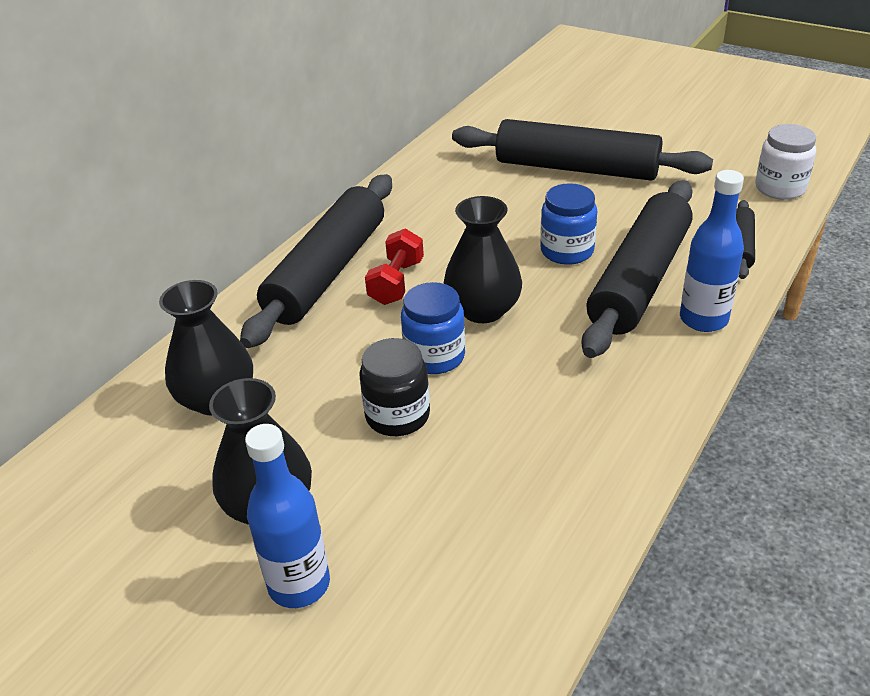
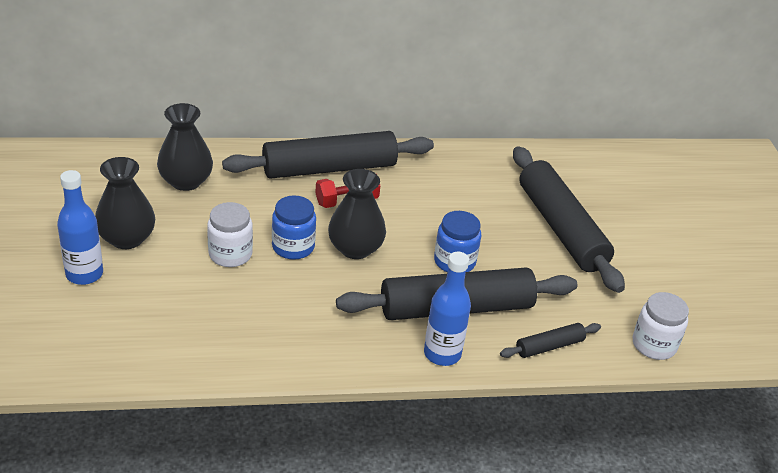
camera: 45 degrees right, 0 degrees up
(397, 415) = (230, 254): black jar -> white jar

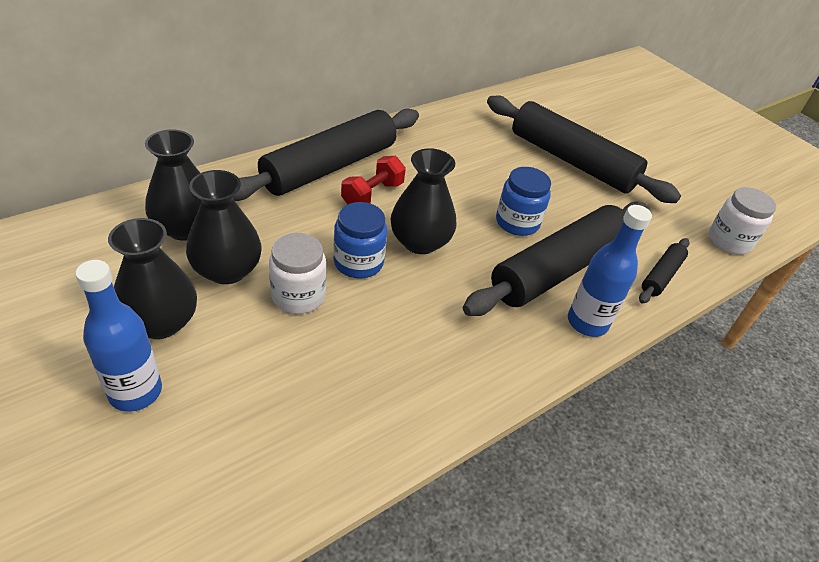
camera: 30 degrees left, 5 degrees up
(193, 220) = (227, 270): none -> black vase

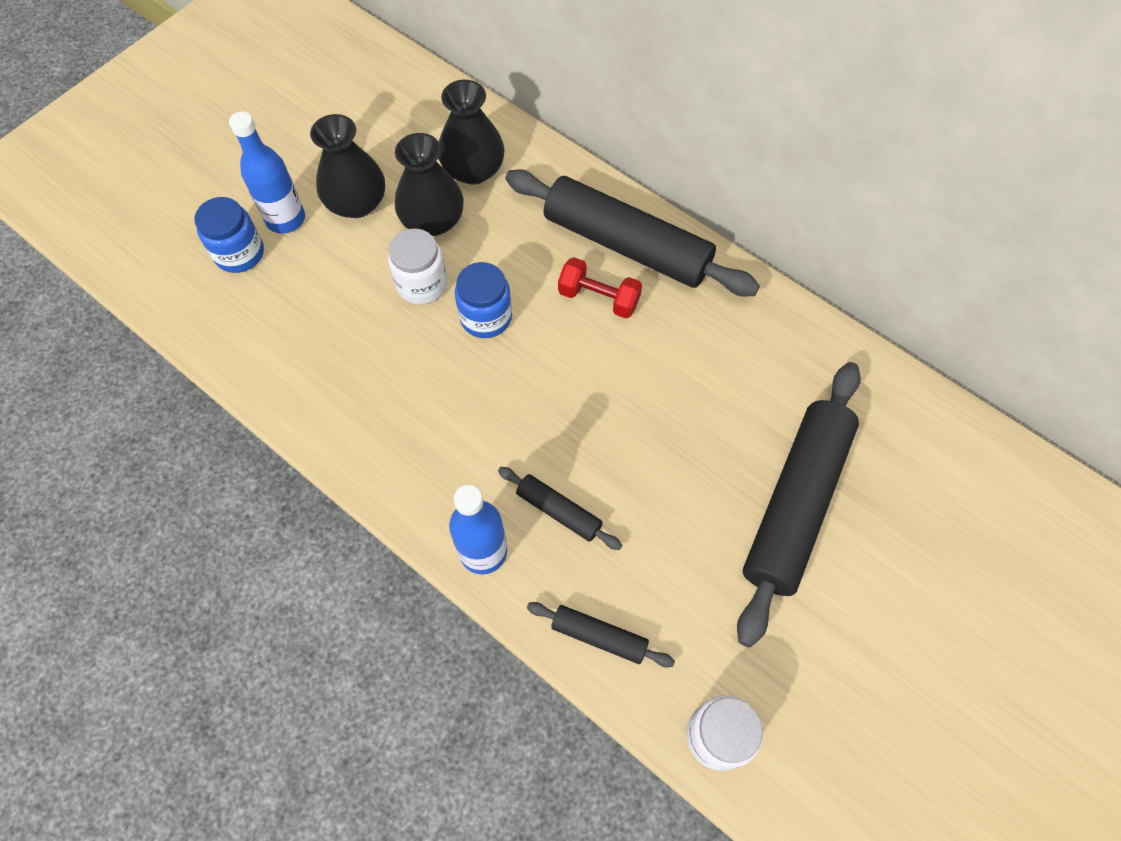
camera: 80 degrees right, 20 degrees up
(420, 242) = (542, 363): black vase -> none
(517, 222) = (623, 454): blue jar -> blue jar (239, 253)
(558, 269) = (559, 511): black rolling pin -> black rolling pin, size x0.46

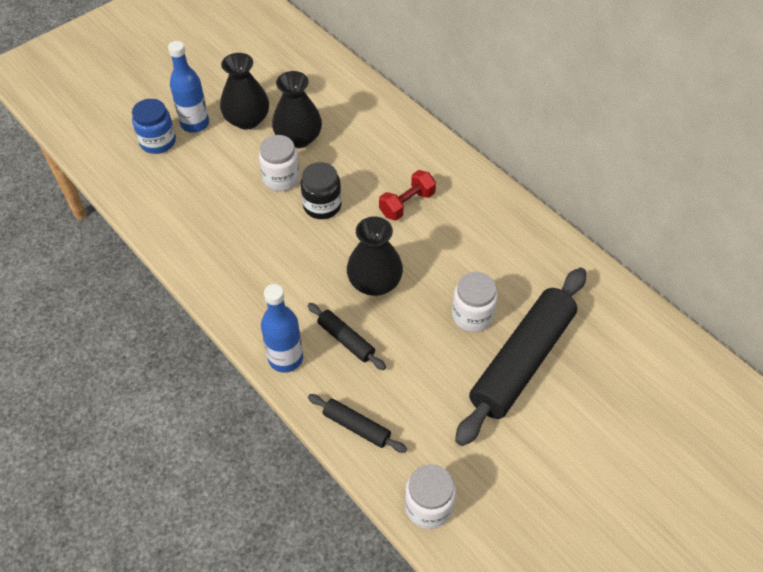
camera: 10 degrees right, 10 degrees down
(473, 170) = (335, 108): black vase -> black vase (374, 282)
(486, 317) = (322, 206): blue jar -> black jar
(598, 298) = (407, 204): red dumbbell -> red dumbbell turned 75 degrees counterclockwise
(626, 245) = (435, 171): black rolling pin -> none
(718, 448) = (472, 315): none -> white jar

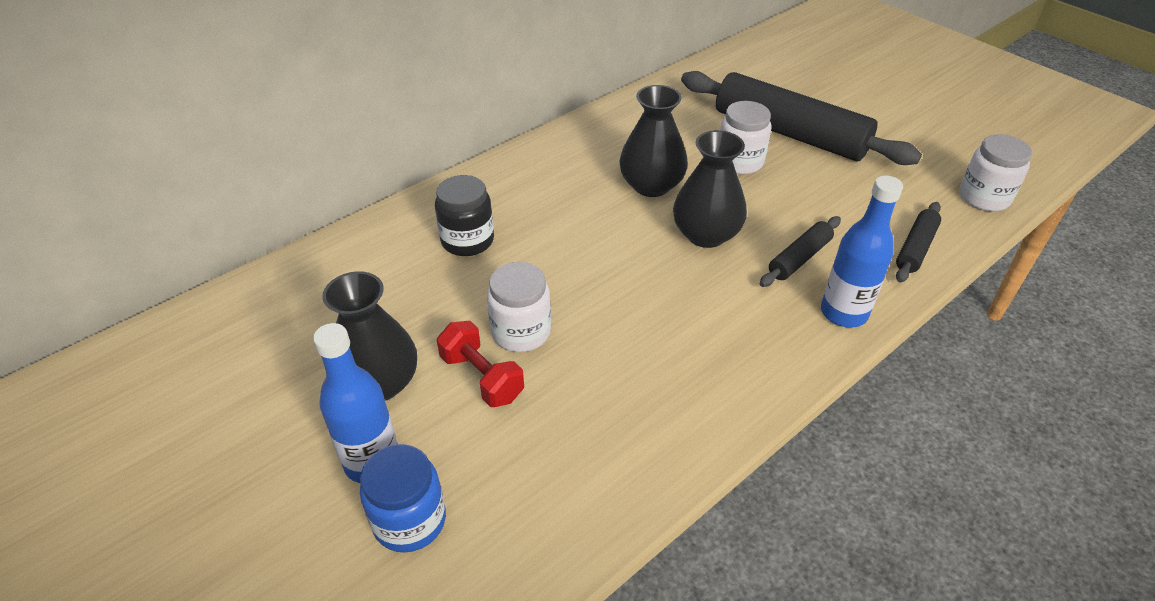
camera: 90 degrees left, 10 degrees down
(298, 138) = (436, 315): black vase -> black vase (651, 185)
(322, 206) = (577, 285): black jar -> black jar (467, 240)
(407, 204) = (575, 206): red dumbbell -> red dumbbell (482, 377)

